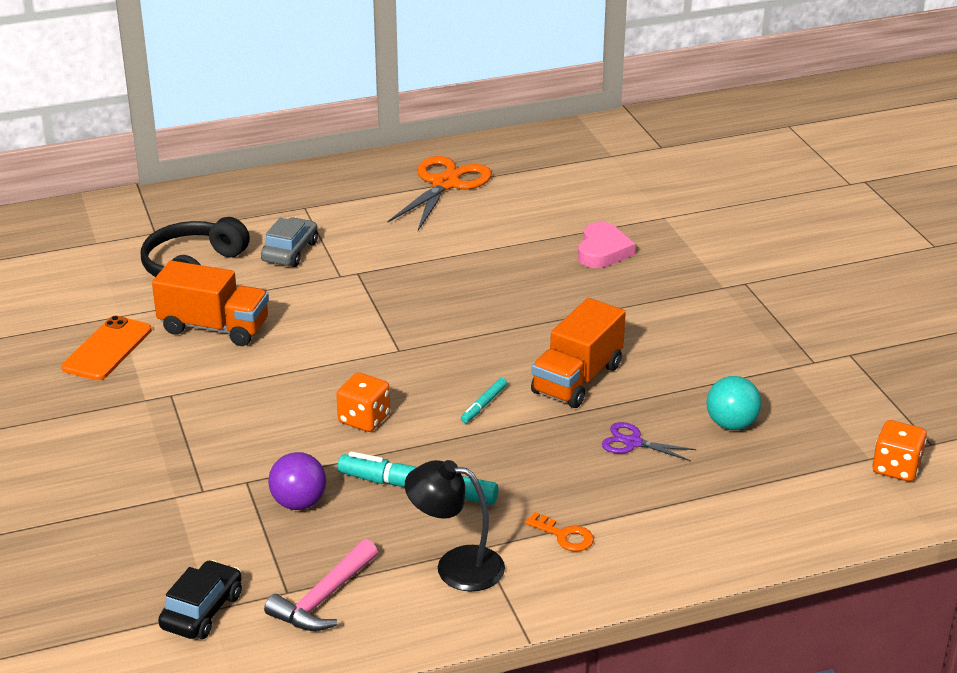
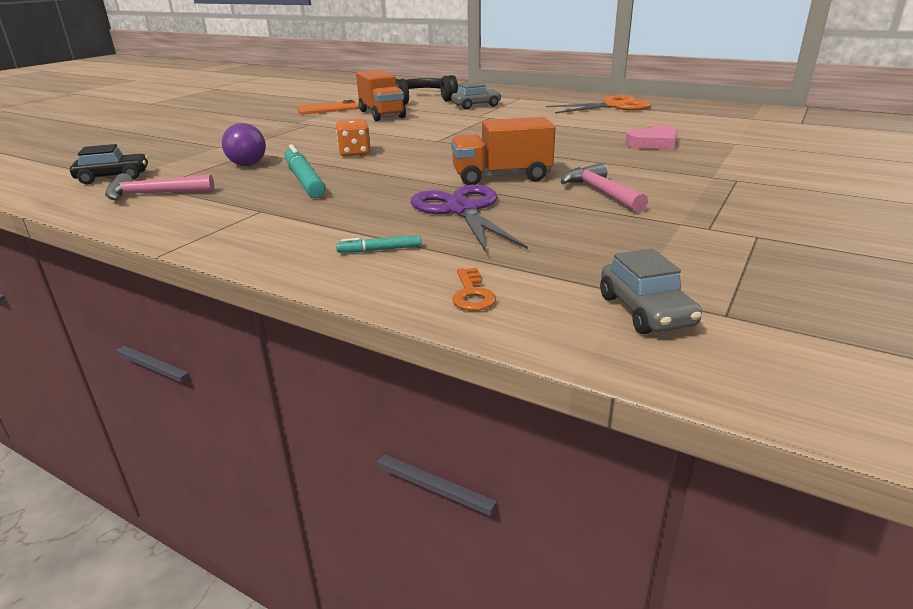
camera: 50 degrees right, 5 degrees down
(456, 566) = (230, 211): black lamp -> none
(484, 405) = (422, 168): turquoise marker -> turquoise marker (380, 250)
(564, 535) = (309, 226): orange key -> orange key (472, 294)
(633, 442) = (462, 210): purple scissors -> purple scissors, size x1.93
(685, 357) = (600, 192): none -> pink hammer
(731, 424) = (553, 229): turquoise ball -> none
(896, 468) = (645, 311): orange dice -> grey car

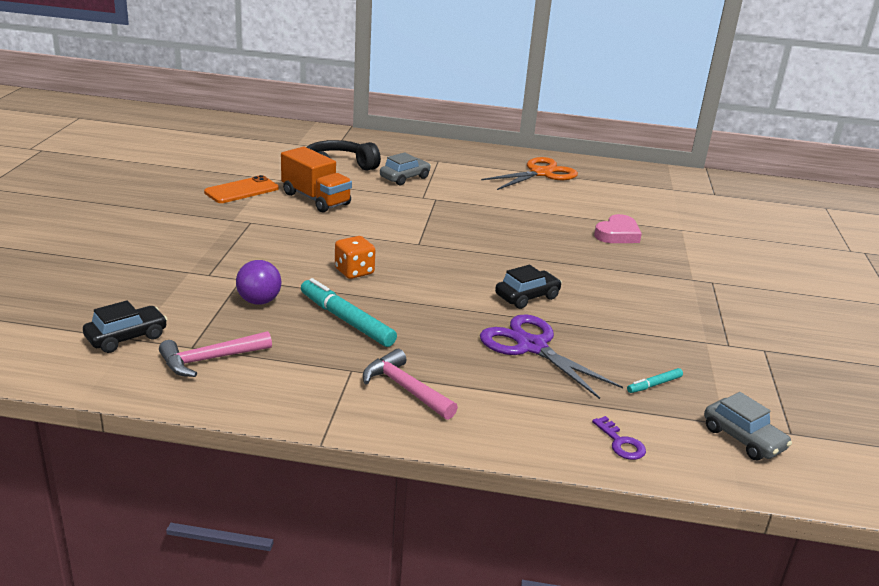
camera: 25 degrees left, 0 degrees up
(380, 250) = (509, 406): turquoise marker -> turquoise marker (654, 385)
(472, 294) = (621, 443): orange key -> purple key
(501, 177) = (527, 297): orange truck -> black car
(600, 192) = (623, 310): pink hammer -> pink hammer (405, 388)

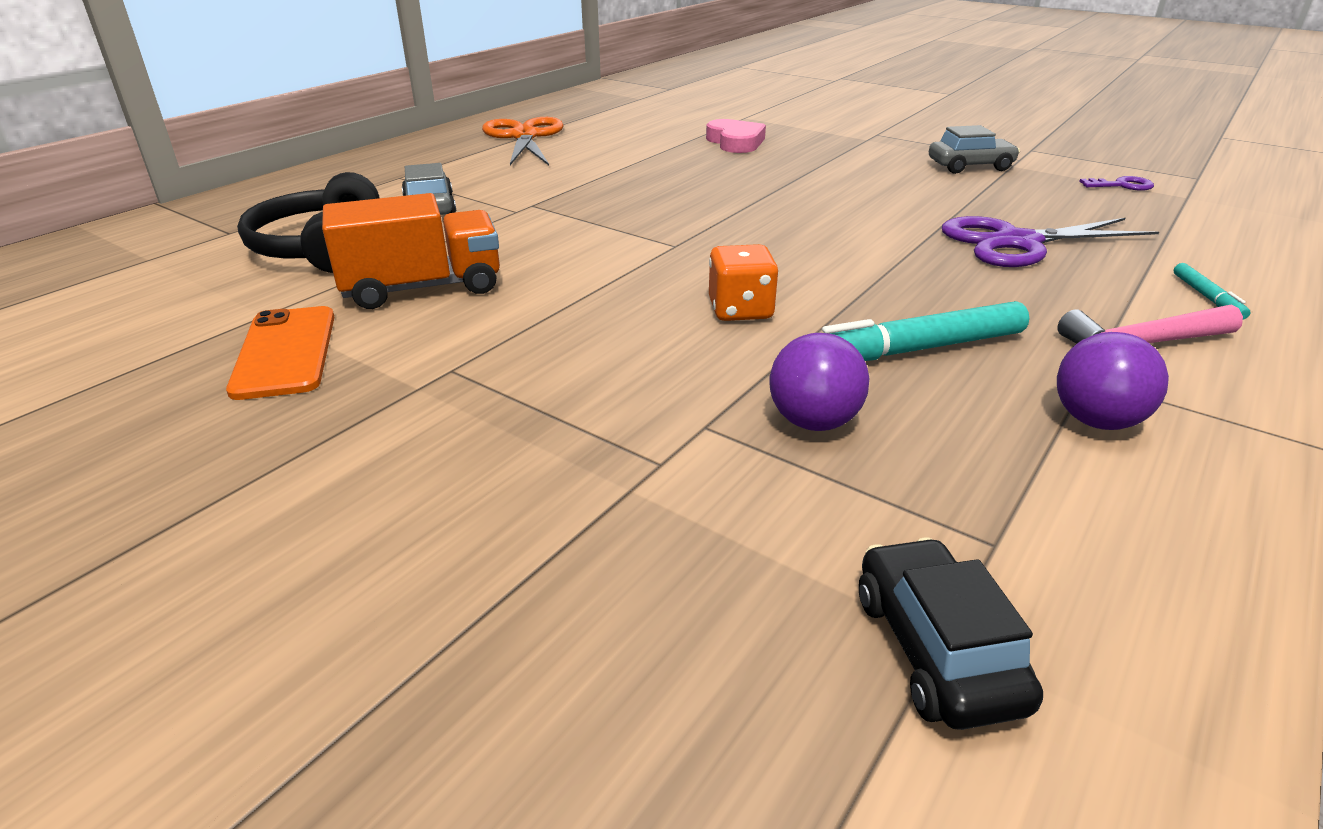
camera: 60 degrees left, 5 degrees up
(209, 360) = (1054, 527): pink hammer -> none
(306, 371) = (1096, 421): none -> purple ball
(527, 297) = (879, 217): black car -> none
(621, 443) = (1248, 248): purple key -> purple key (1122, 185)
(654, 385) = (1110, 206): turquoise marker -> turquoise marker (1207, 297)
(743, 439) = (1216, 196): grey car -> grey car (970, 166)

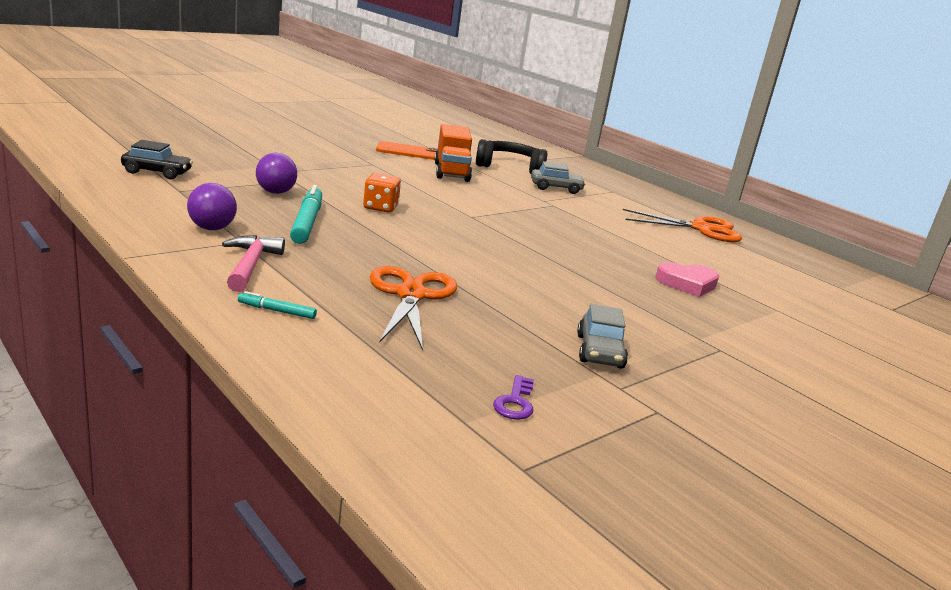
camera: 100 degrees right, 10 degrees down
(1017, 243) = (411, 295): purple scissors -> orange scissors

